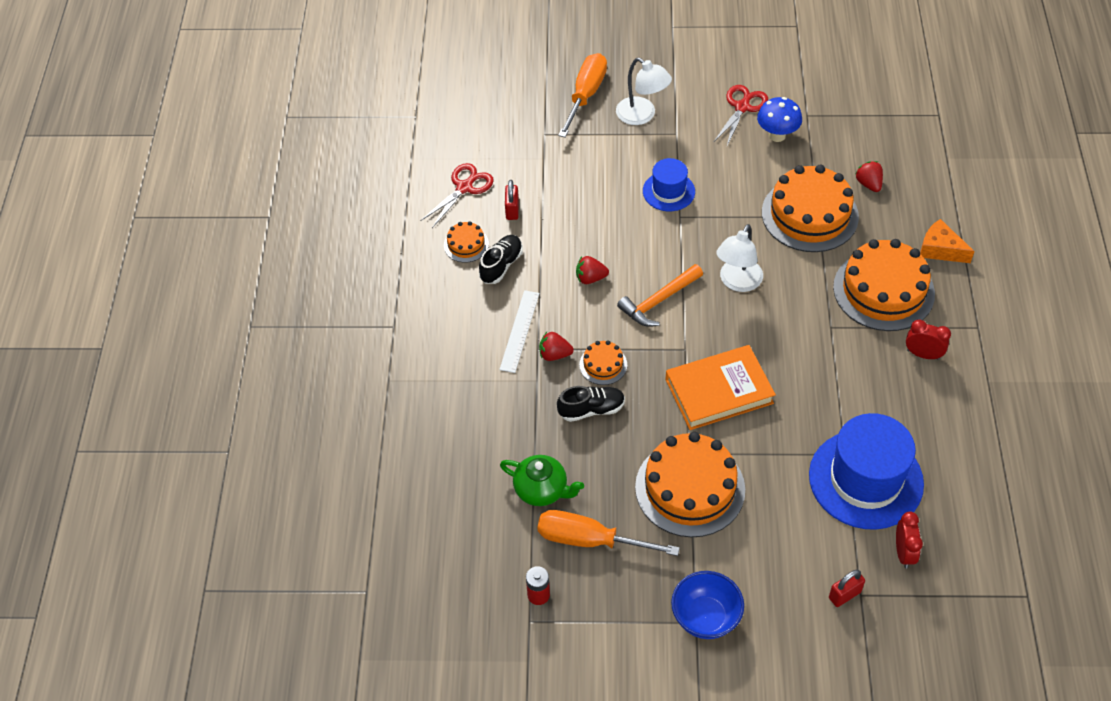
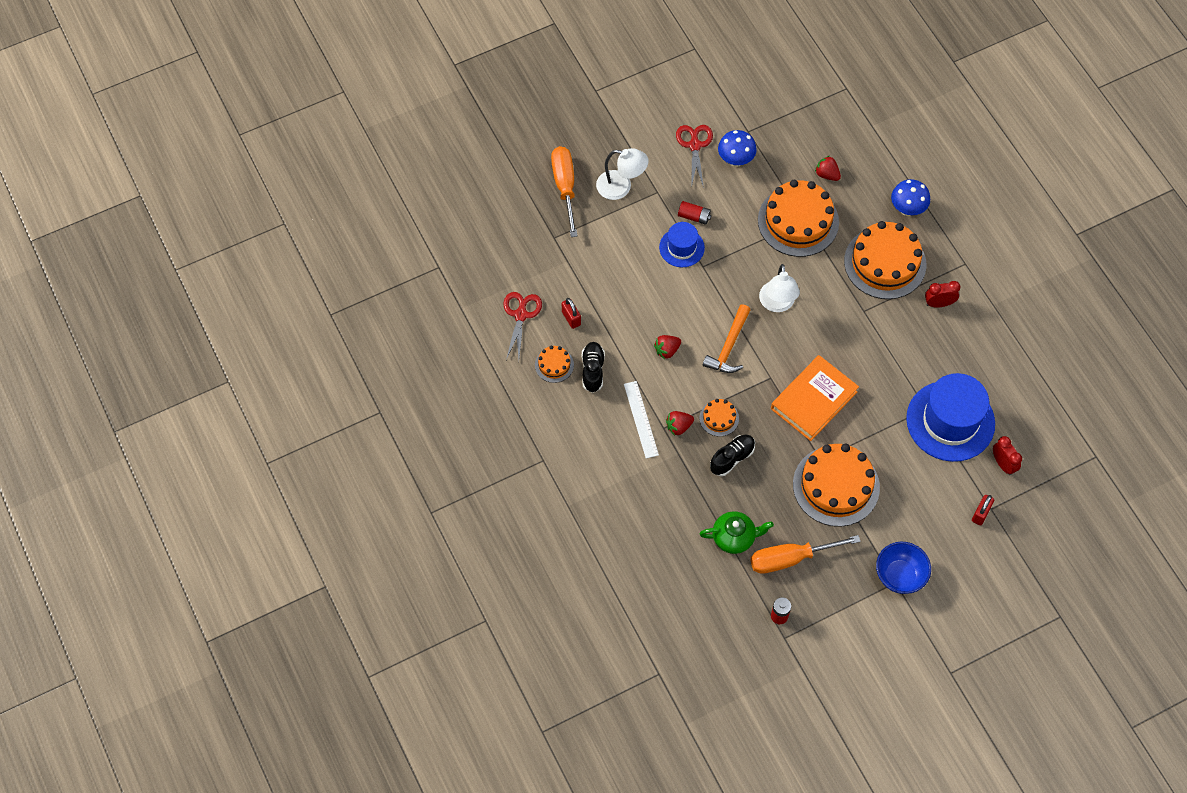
camera: 30 degrees left, 10 degrees up
(700, 169) = (694, 216): none -> red battery
(940, 249) = (907, 209): orange cheese -> blue mushroom

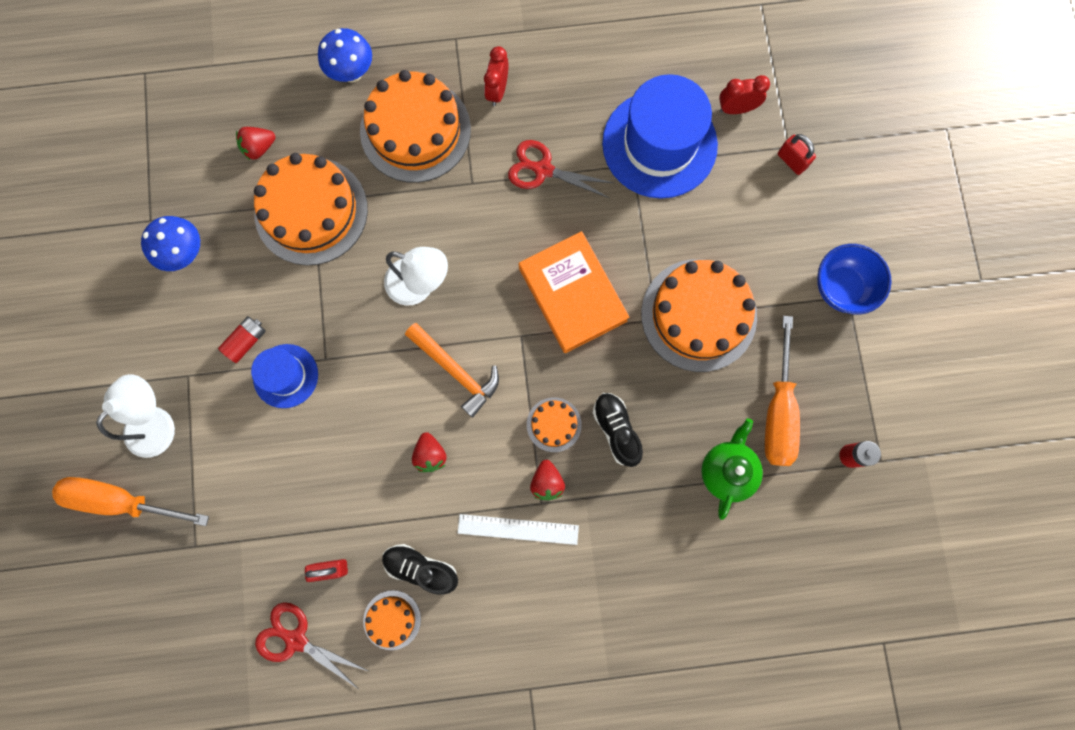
camera: 70 degrees left, 15 degrees up
(694, 145) = (138, 298): red scissors -> red scissors (543, 170)

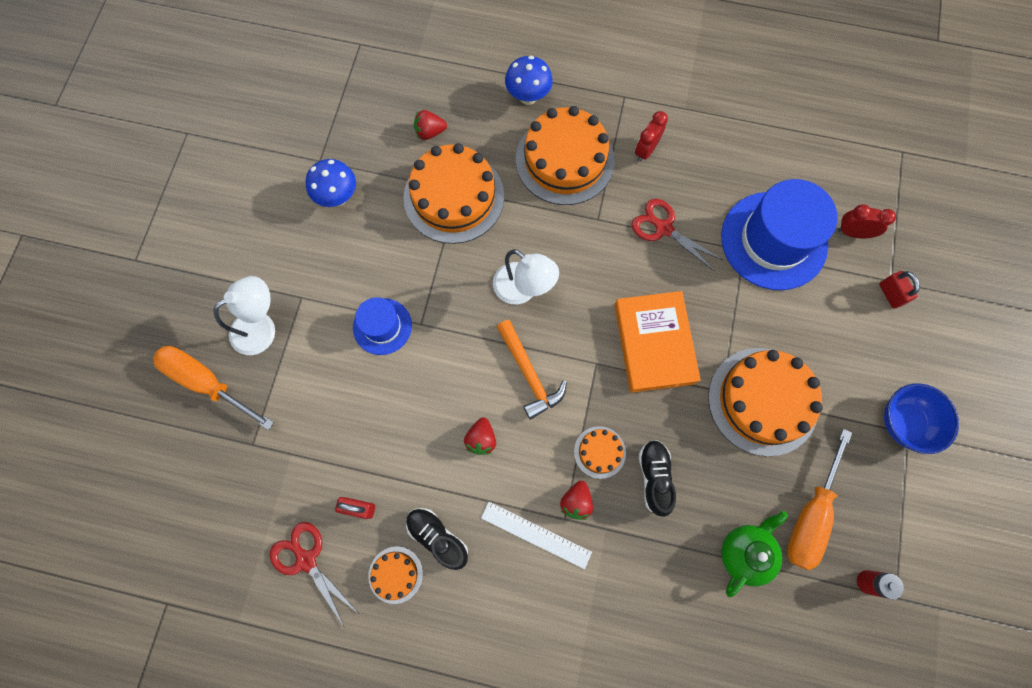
camera: 20 degrees right, 5 degrees down
(246, 341) = (360, 286): red battery -> none

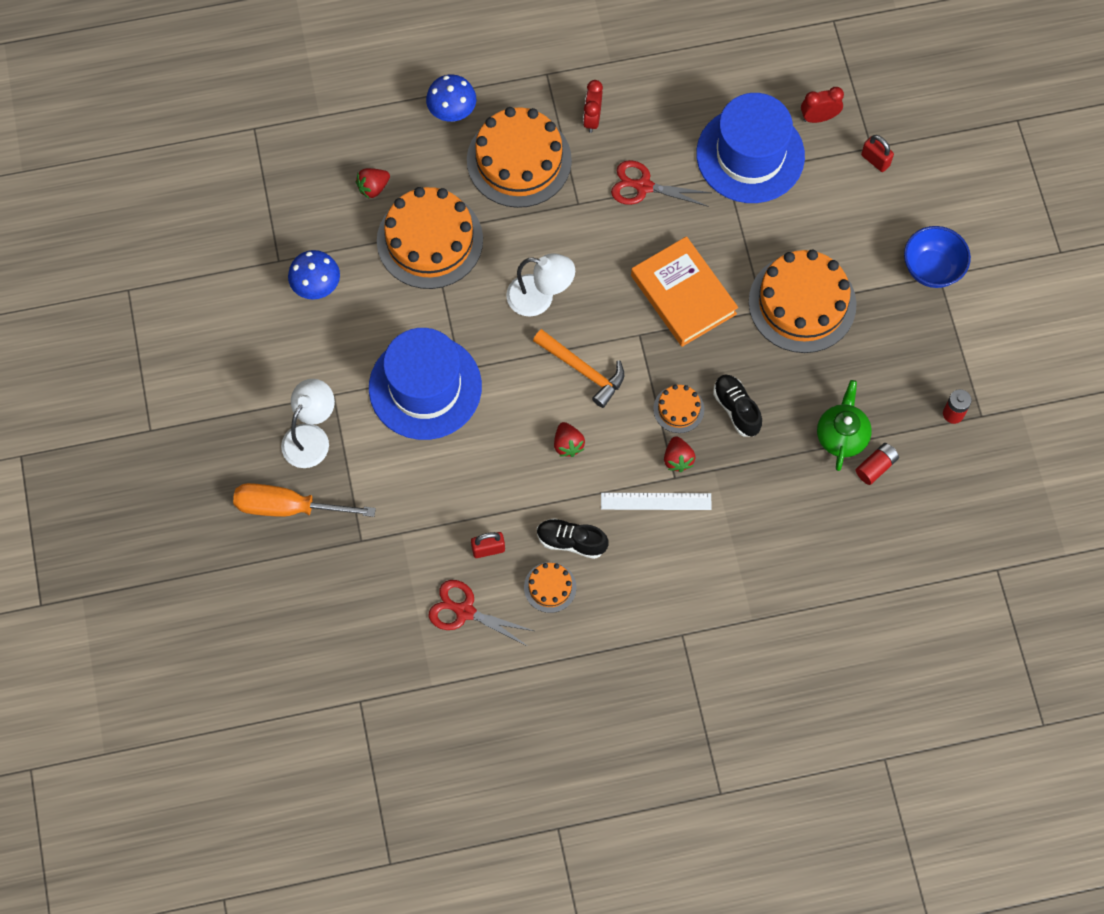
camera: 25 degrees left, 5 degrees down
(382, 326) = (425, 387): blue hat -> blue hat, size x1.87
(766, 601) = (876, 467): none -> red battery
(810, 514) = (883, 380): orange screwdriver -> none

